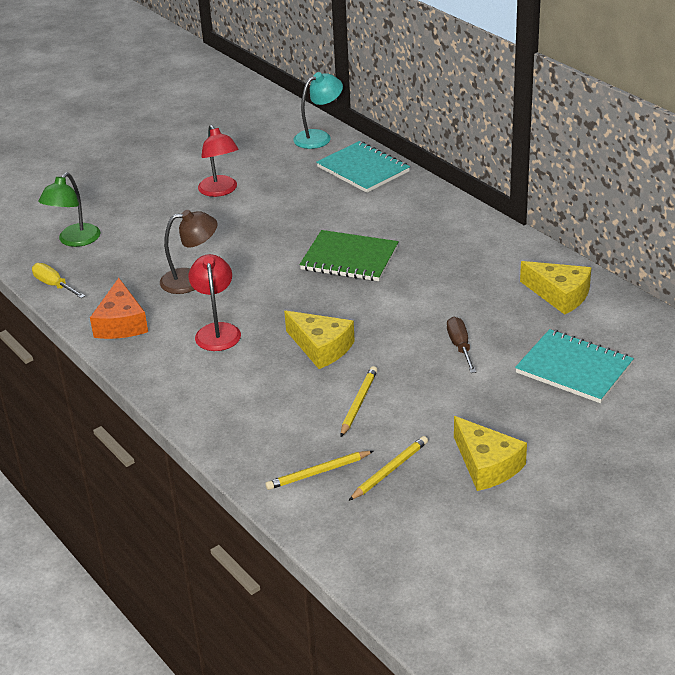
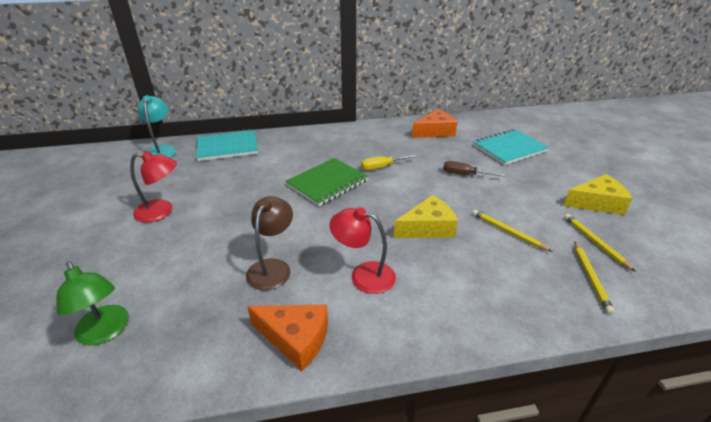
camera: 65 degrees left, 0 degrees up
(54, 285) = (168, 378): yellow screwdriver -> yellow screwdriver (382, 167)
(560, 295) = (435, 131): yellow cheese -> orange cheese

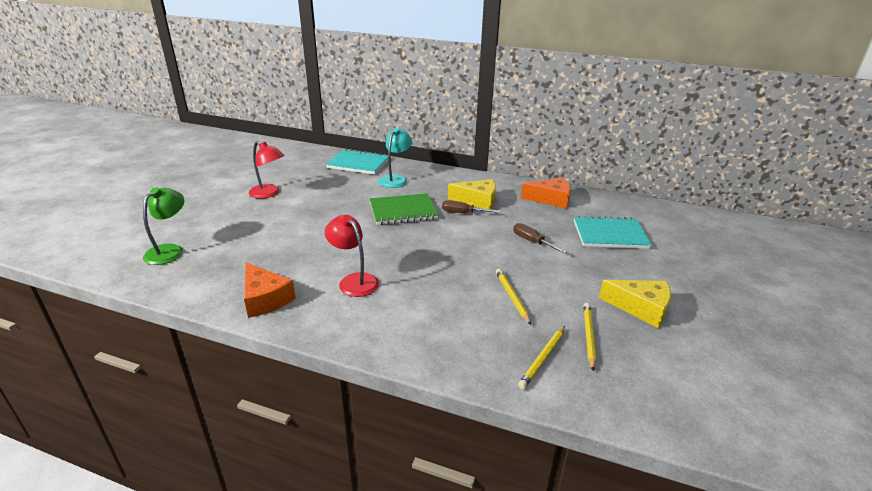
camera: 30 degrees right, 5 degrees down
(105, 332) = (170, 250): green lamp -> green lamp turned 150 degrees counterclockwise
(161, 150) = (311, 153): turquoise lamp -> turquoise lamp (395, 179)
(272, 267) = (299, 252): brown lamp -> none
(382, 167) = (463, 213): yellow screwdriver -> brown screwdriver
(427, 227) = (444, 269): yellow cheese -> yellow cheese (477, 201)

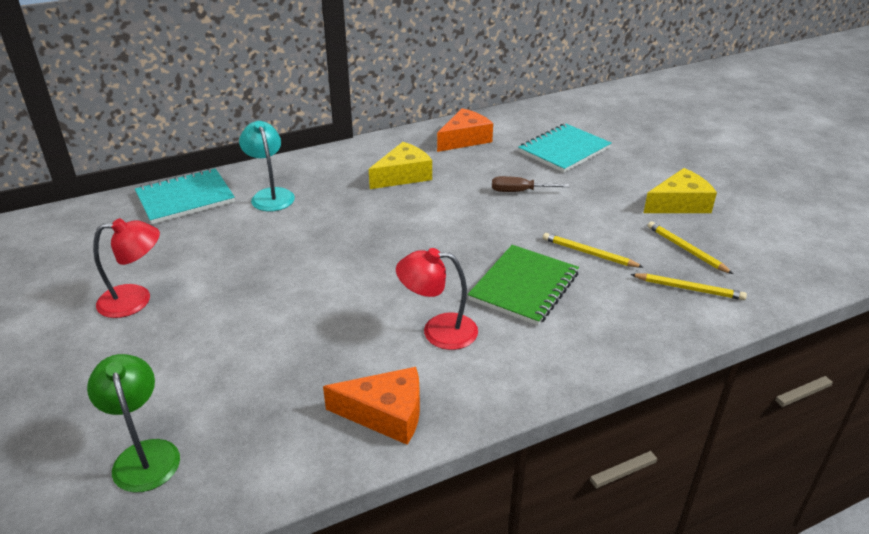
camera: 45 degrees left, 5 degrees up
(403, 211) = (349, 228): green notebook -> green notebook (524, 287)
(463, 213) = (412, 196): brown screwdriver -> none
(543, 358) = (689, 289): yellow pencil -> yellow pencil turned 60 degrees counterclockwise

